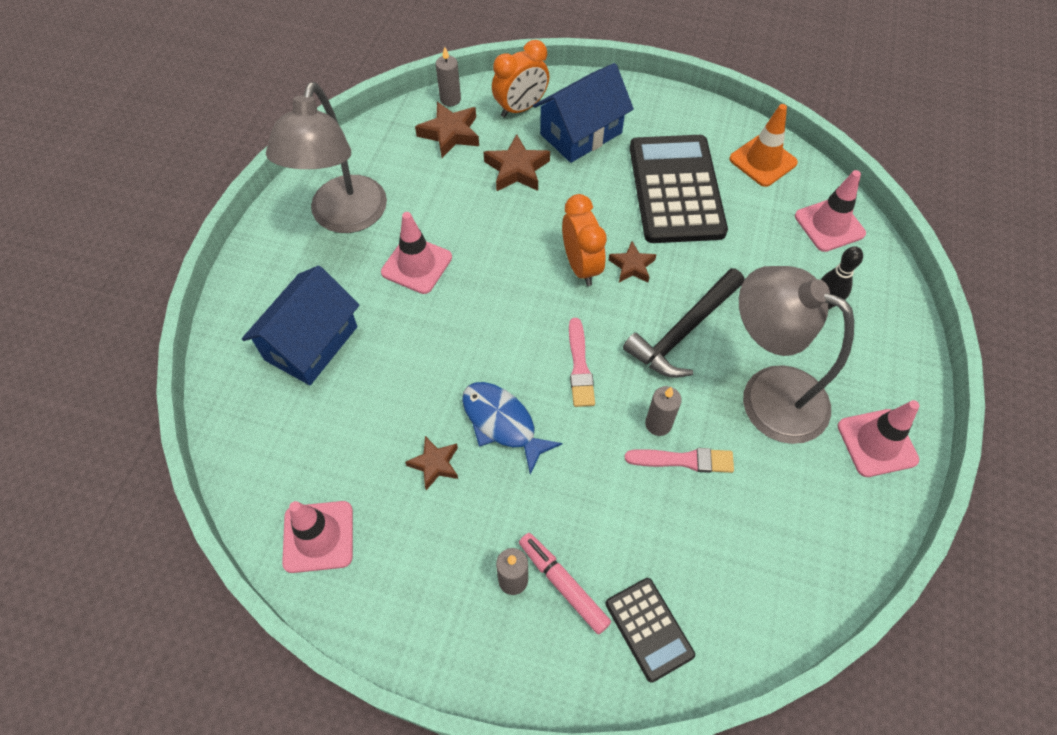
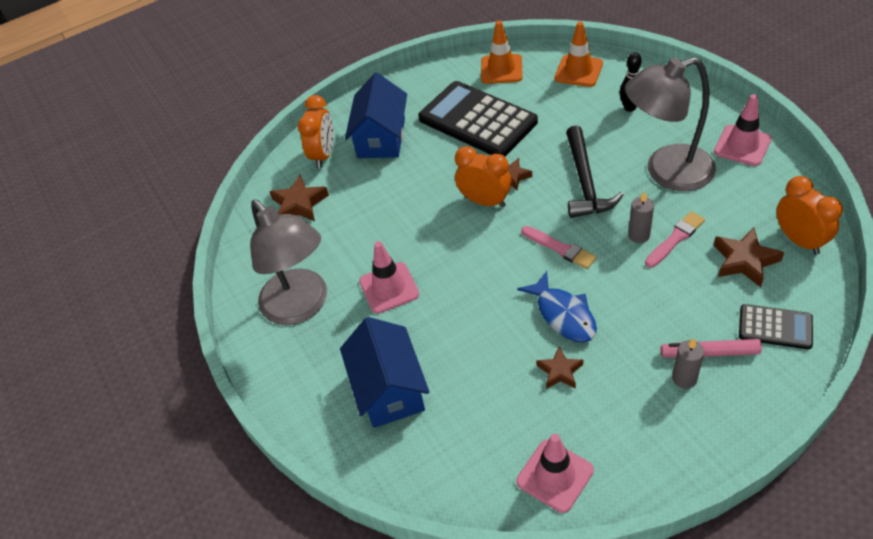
camera: 40 degrees left, 10 degrees down
(450, 99) = (270, 187): grey candle -> none
(502, 423) = (563, 315): blue fish -> blue fish turned 120 degrees counterclockwise
(517, 169) = (371, 187): brown star -> brown star (744, 261)
(791, 583) = (799, 240): none -> orange clock
(829, 225) = (578, 71): pink traffic cone -> orange traffic cone

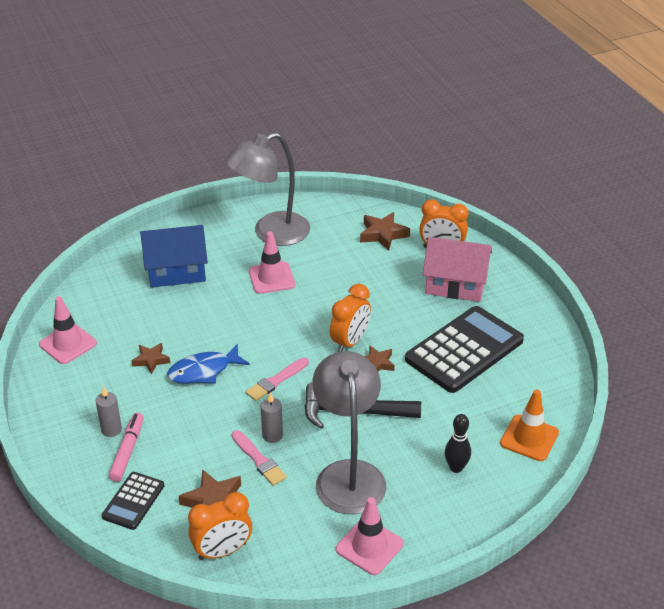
camera: 90 degrees right, 10 degrees down
(381, 138) = (455, 285): blue house -> pink house
(501, 69) = (544, 377): orange traffic cone -> none

